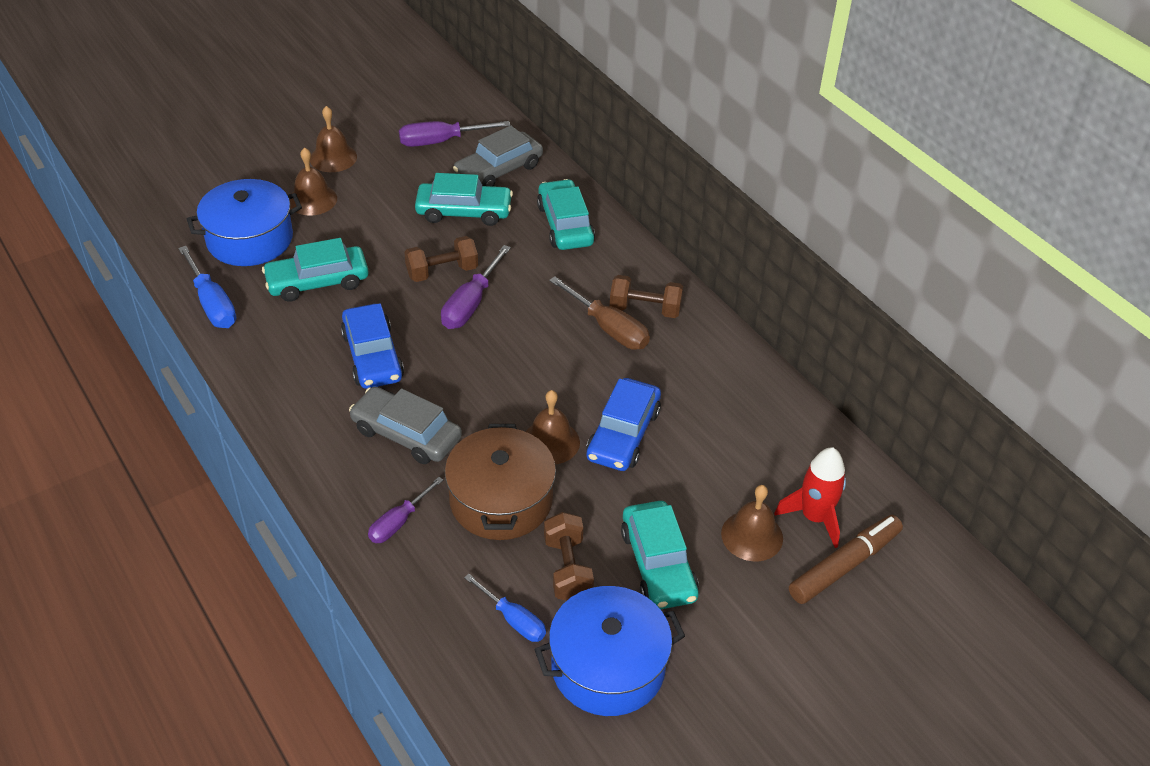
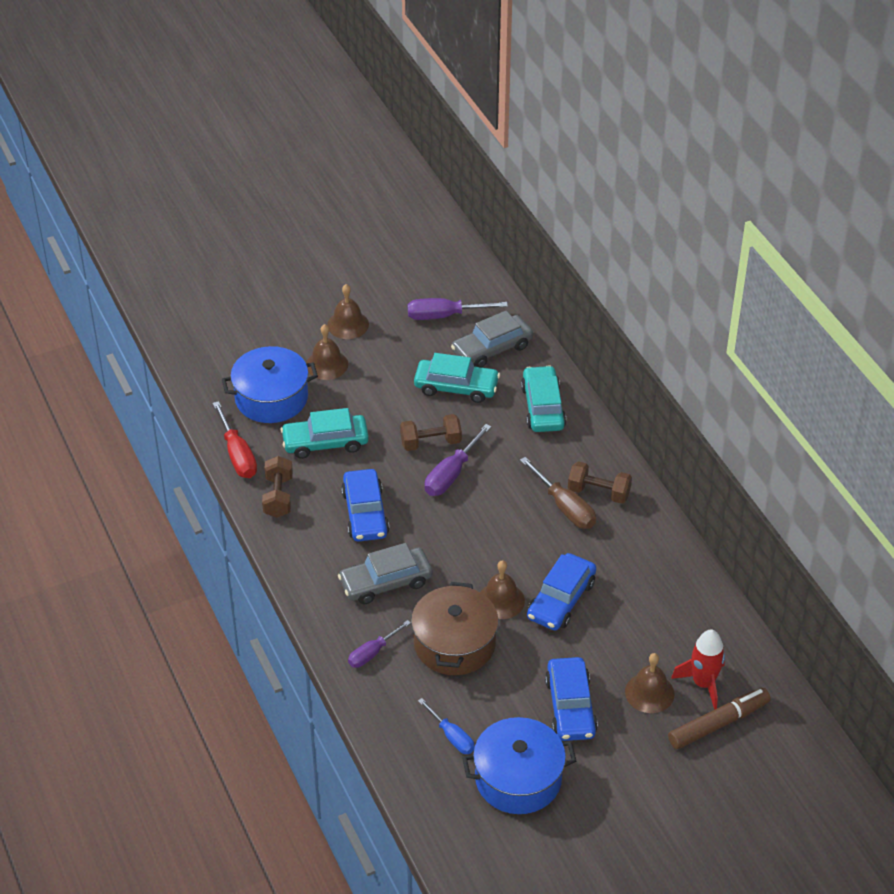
camera: 10 degrees right, 0 degrees up
(212, 304) = (238, 455): blue screwdriver -> red screwdriver
(406, 434) = (386, 582): grey car -> grey car turned 60 degrees counterclockwise
(567, 569) = (499, 703): brown dumbbell -> brown dumbbell (278, 497)
(658, 564) = (570, 707): turquoise car -> blue car

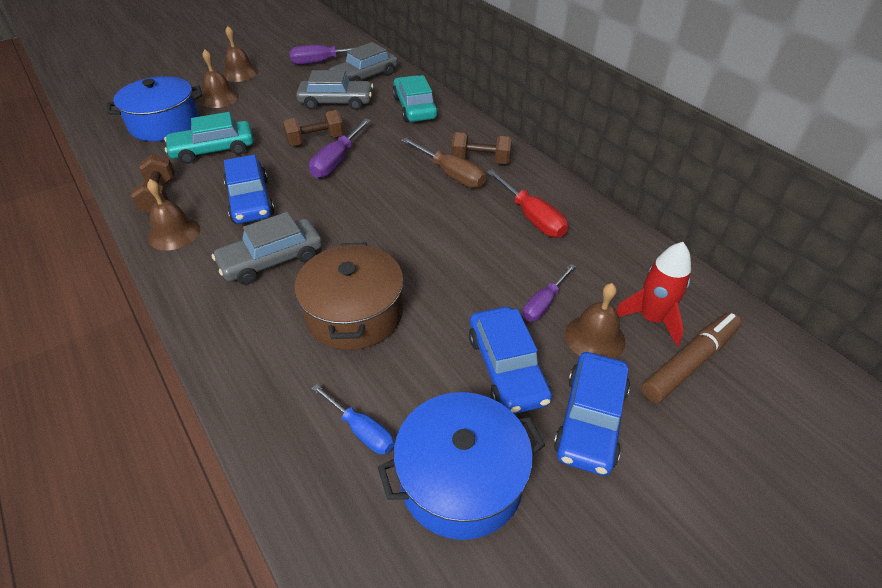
camera: 10 degrees left, 0 degrees up
(238, 455) = (123, 168): red screwdriver -> red screwdriver (532, 218)
(372, 653) = (254, 337): purple screwdriver -> purple screwdriver (543, 304)
(456, 387) = (336, 102): turquoise car -> grey car
(501, 600) = (401, 262): brown bell -> brown bell (174, 233)
(561, 600) = (467, 253): blue car -> blue car (590, 420)

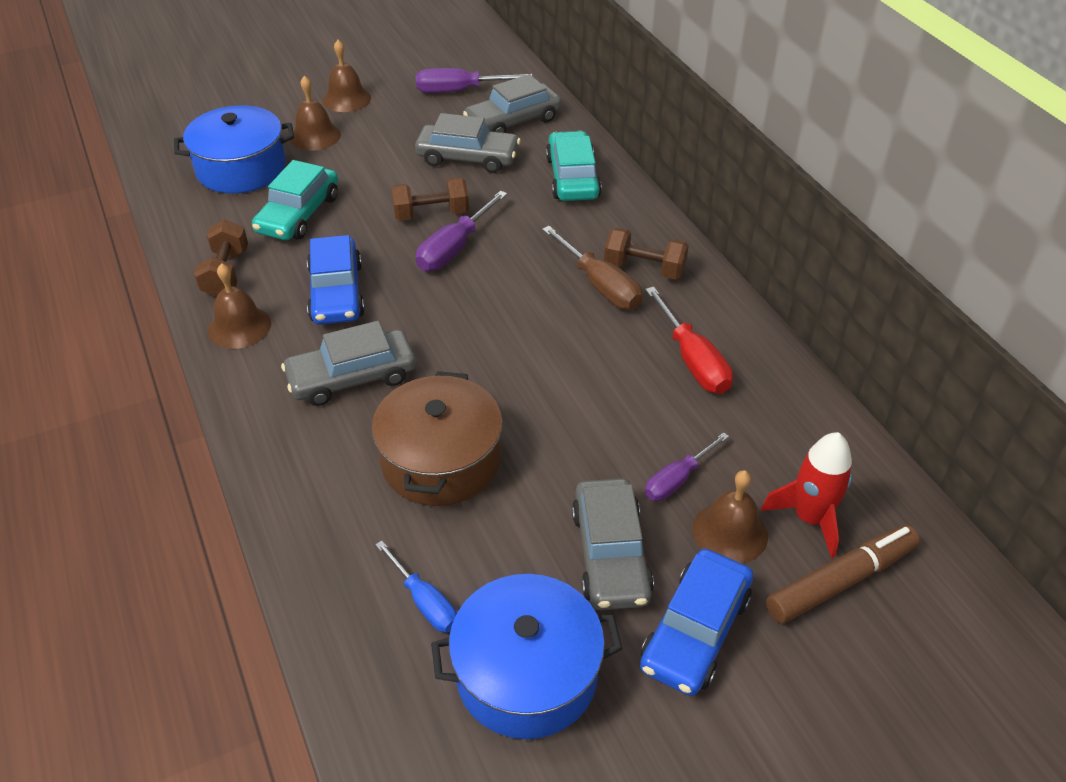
camera: 10 degrees right, 0 degrees up
(213, 150) = (298, 214): turquoise car -> turquoise car turned 60 degrees counterclockwise
(507, 368) = (610, 554): blue car -> grey car

